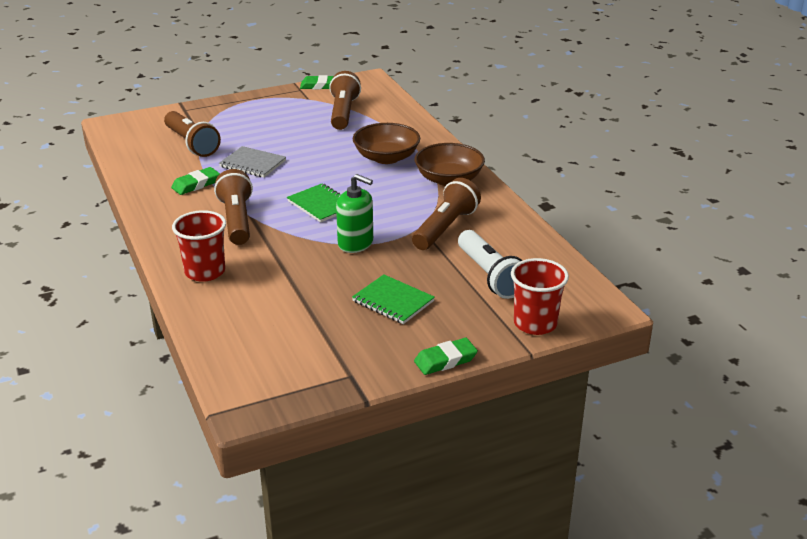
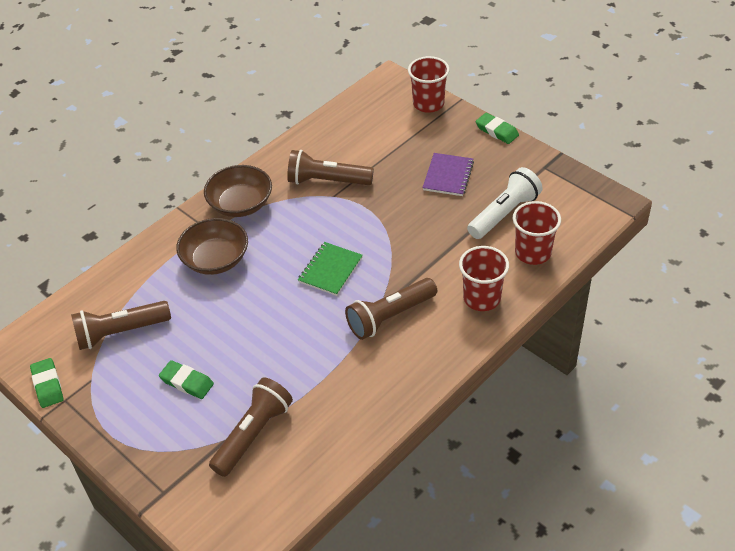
camera: 110 degrees left, 15 degrees up
(196, 184) = (341, 382): green eraser -> green eraser (187, 382)
(228, 320) = (533, 253): none -> red cup
(253, 164) = (275, 356): grey notebook -> none
(355, 243) = (381, 224): green soap dispenser -> none
(393, 301) = (448, 176): green notebook -> purple notebook
(490, 276) = (383, 138): white flashlight -> white flashlight (504, 214)

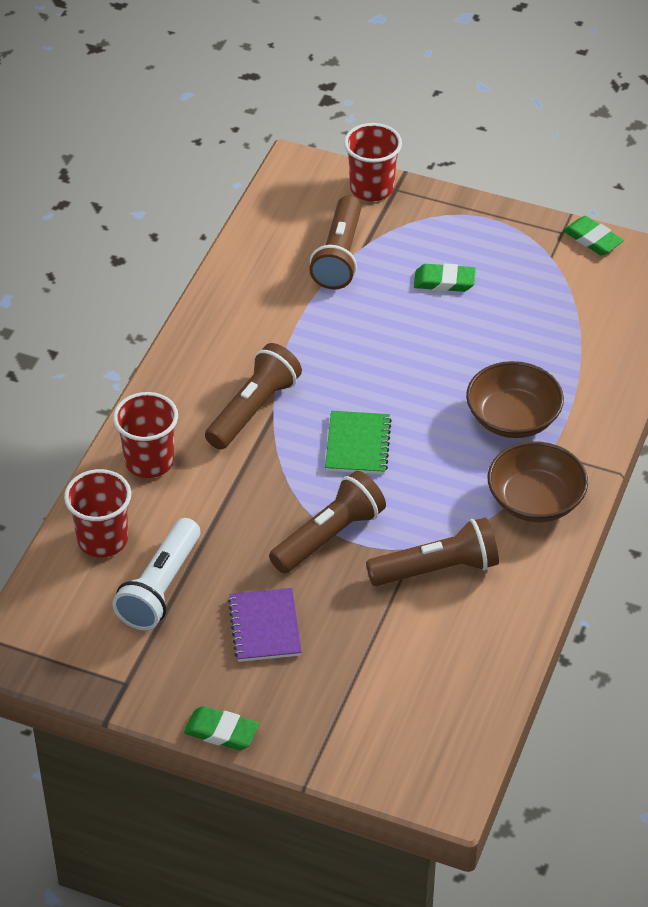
camera: 155 degrees right, 0 degrees up
(120, 332) = (559, 308): brown flashlight -> brown flashlight (329, 536)
(428, 104) = (355, 756): red cup -> red cup (372, 188)

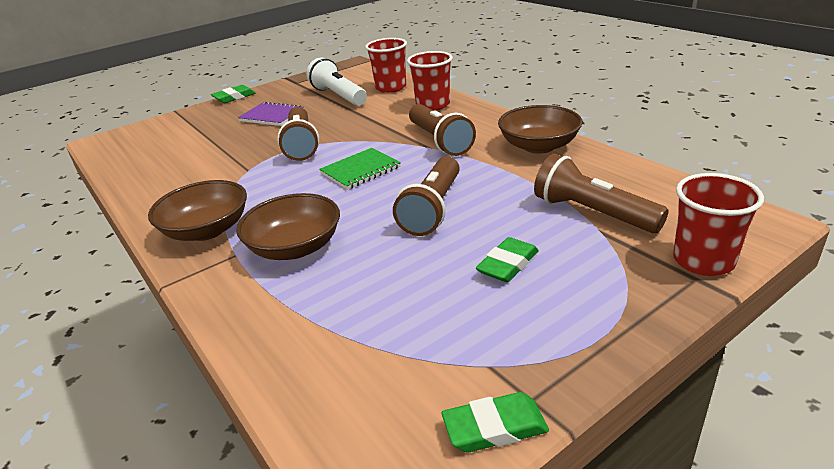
camera: 125 degrees right, 15 degrees down
(225, 325) = (538, 146): none -> brown bowl
(357, 445) = (360, 170): green notebook -> green notebook turned 75 degrees counterclockwise
(436, 569) = (221, 173): brown flashlight -> brown flashlight (433, 209)

